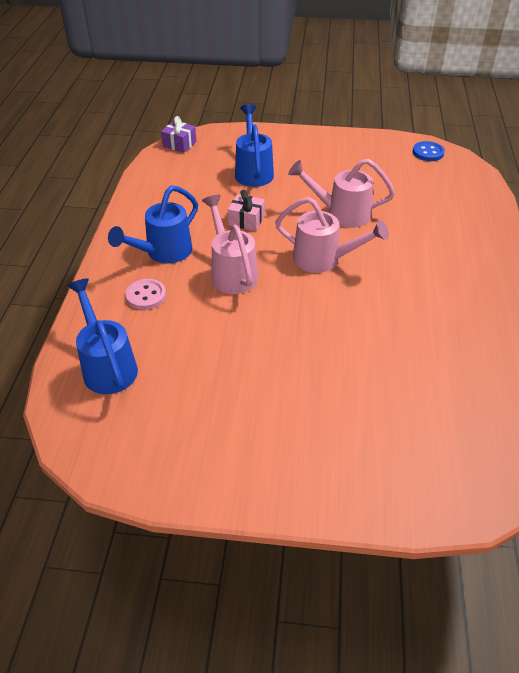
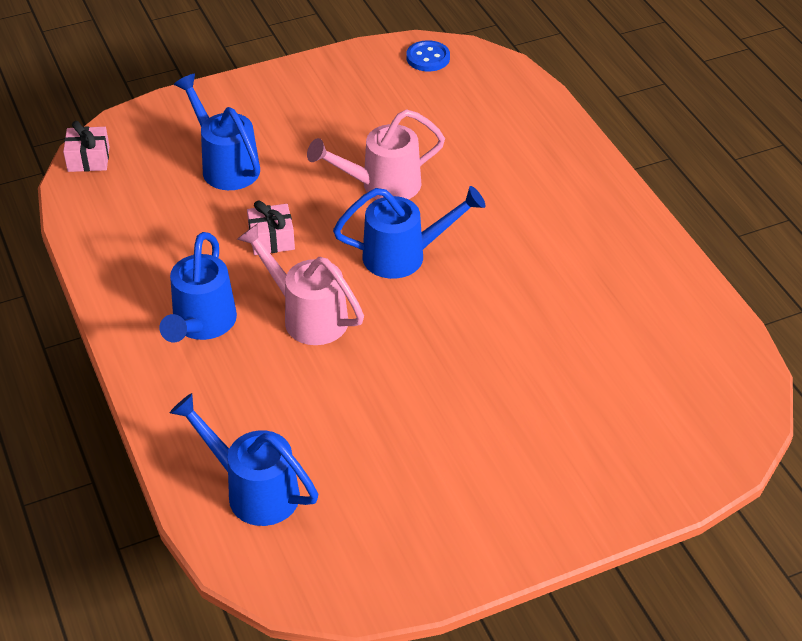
camera: 30 degrees left, 0 degrees up
(146, 295) = (226, 388): pink button -> none
(179, 144) = (88, 159): purple gift -> pink gift
(323, 260) = (404, 256): pink watering can -> blue watering can

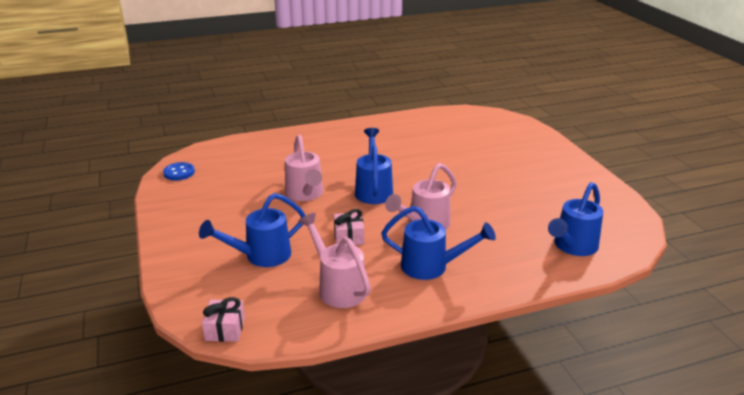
camera: 85 degrees left, 15 degrees down
(159, 239) = (338, 287): none -> pink watering can

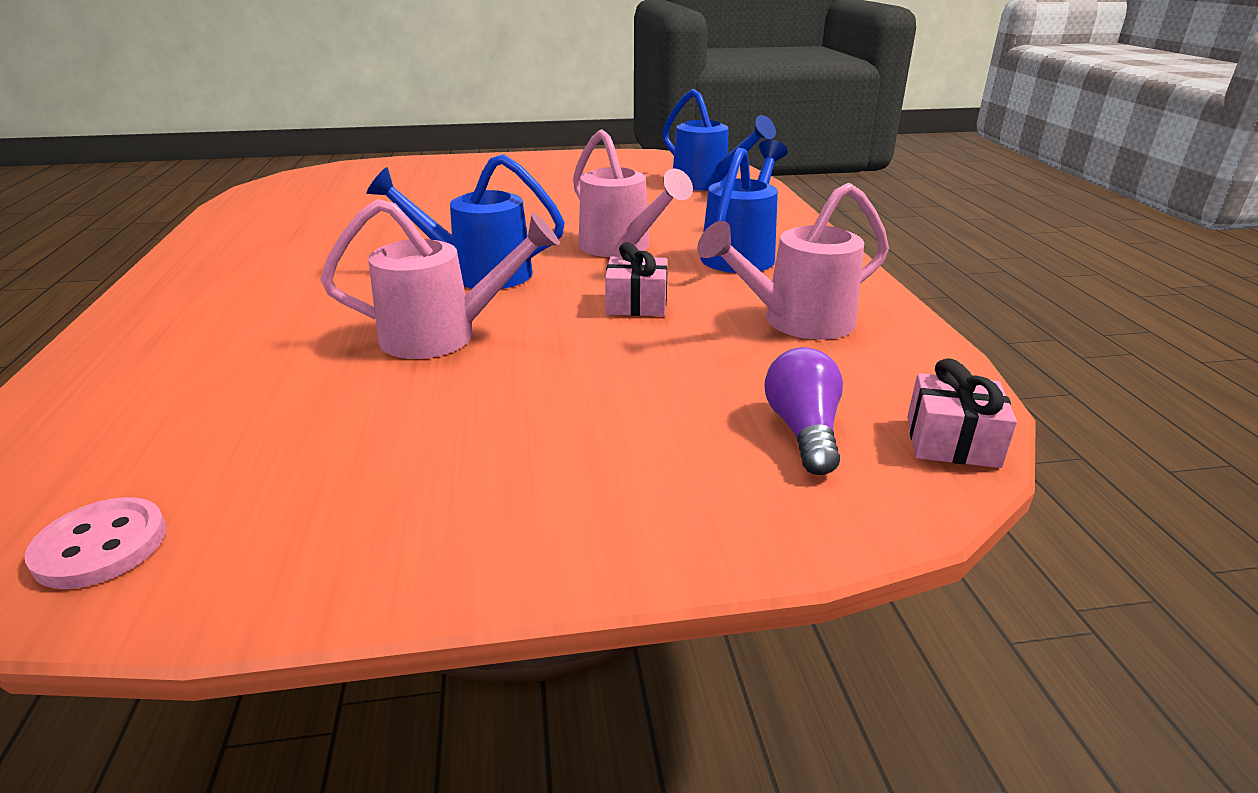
camera: 80 degrees left, 0 degrees up
(179, 172) = (101, 546): blue button -> pink button
(233, 288) = (803, 431): none -> purple light bulb
(261, 256) = (680, 394): blue watering can -> none

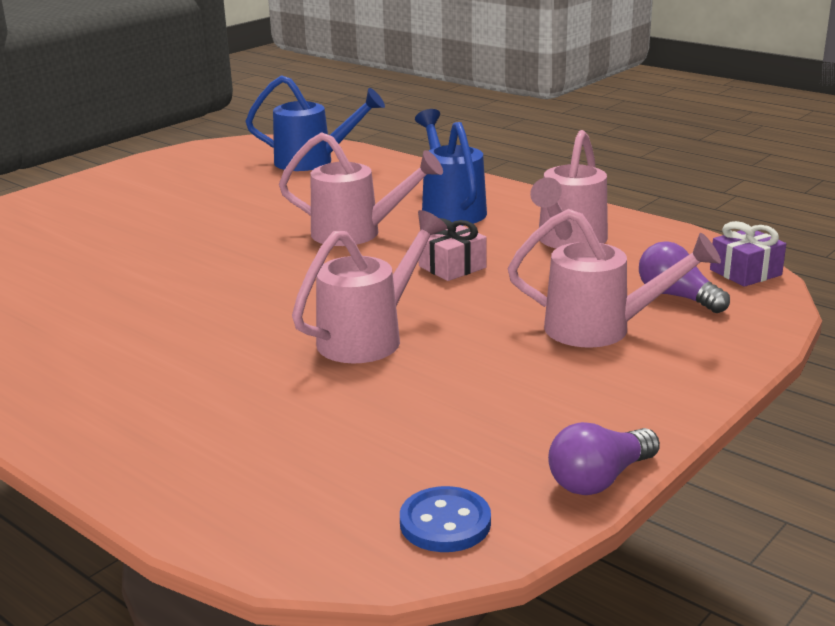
camera: 40 degrees left, 5 degrees down
(101, 546) = (445, 523): pink button -> blue button
(289, 599) = (599, 479): none -> purple light bulb
(479, 273) = (290, 289): blue watering can -> none
(646, 426) = (601, 329): none -> pink watering can
(952, 441) = (745, 272): pink gift -> purple gift

